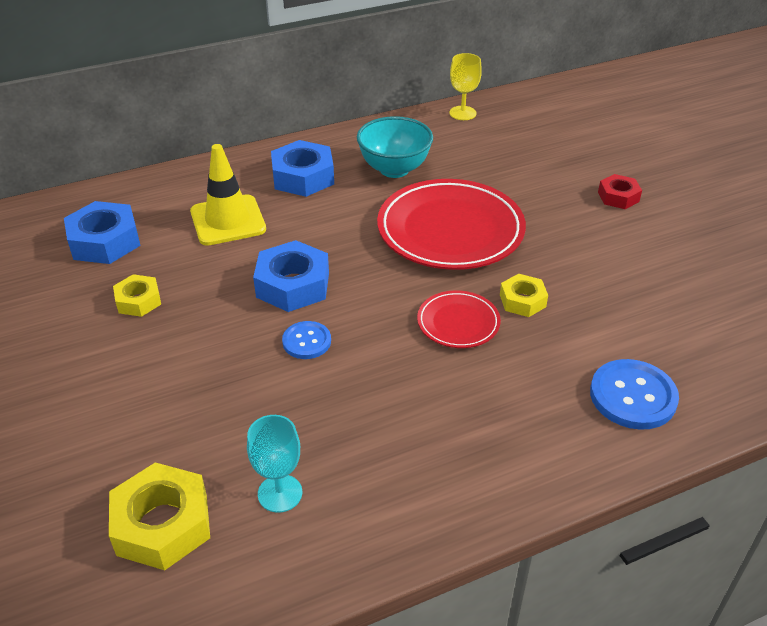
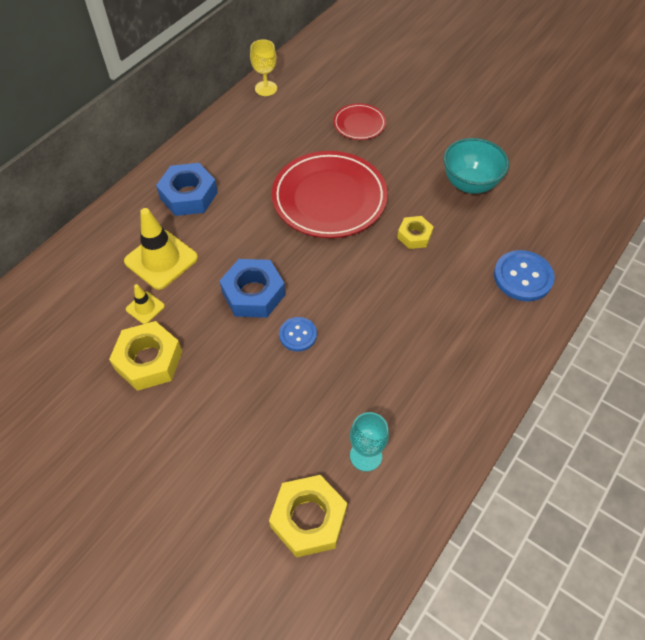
camera: 30 degrees left, 15 degrees up
(104, 241) = (76, 322): blue nut -> none
(138, 301) = (149, 360): yellow nut -> yellow nut, size x1.68
(176, 255) = (145, 308): none -> yellow traffic cone
(394, 169) = (252, 160): turquoise bowl -> turquoise bowl (469, 184)
(458, 322) = (386, 272): red plate -> red plate (359, 124)
(618, 197) = (419, 123): red nut -> none

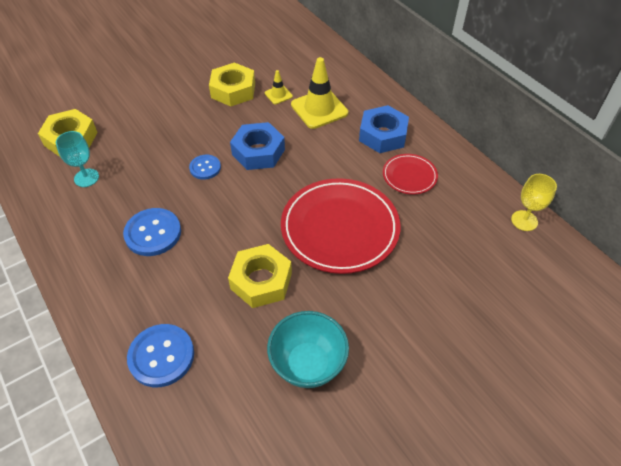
camera: 110 degrees right, 5 degrees down
(359, 124) = (442, 288): red plate -> red plate (409, 176)
(408, 343) = (153, 233): none -> blue button
(414, 236) = (261, 281): yellow nut -> yellow nut, size x1.68

